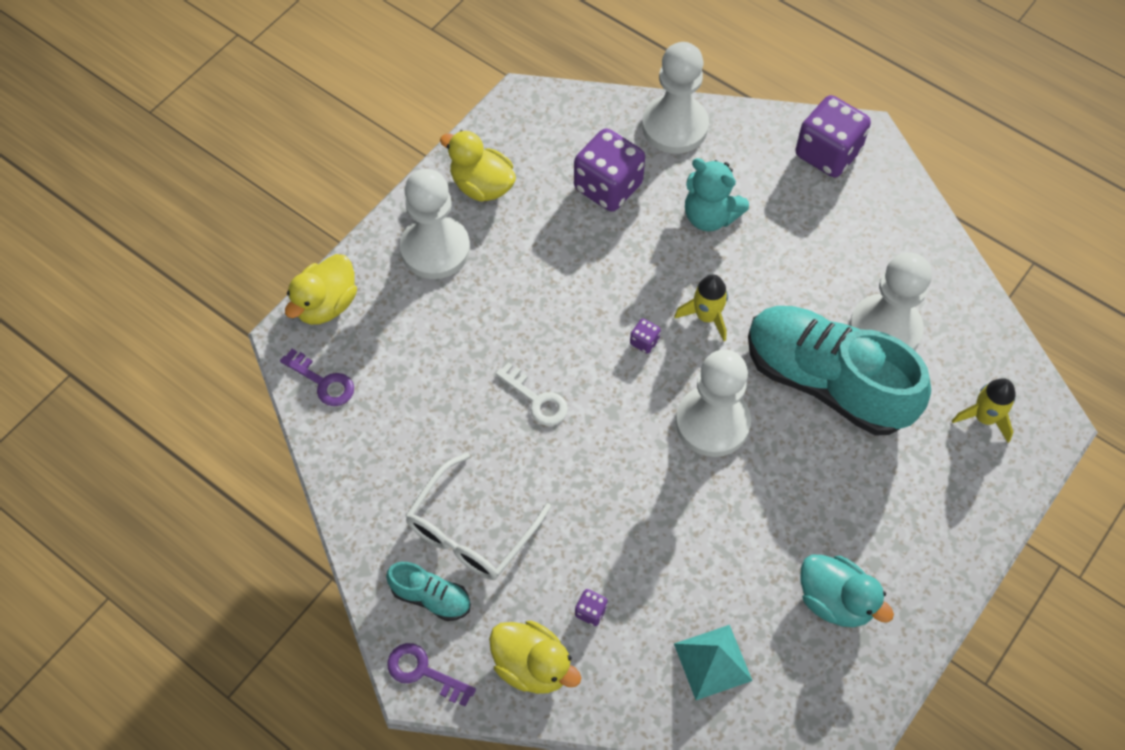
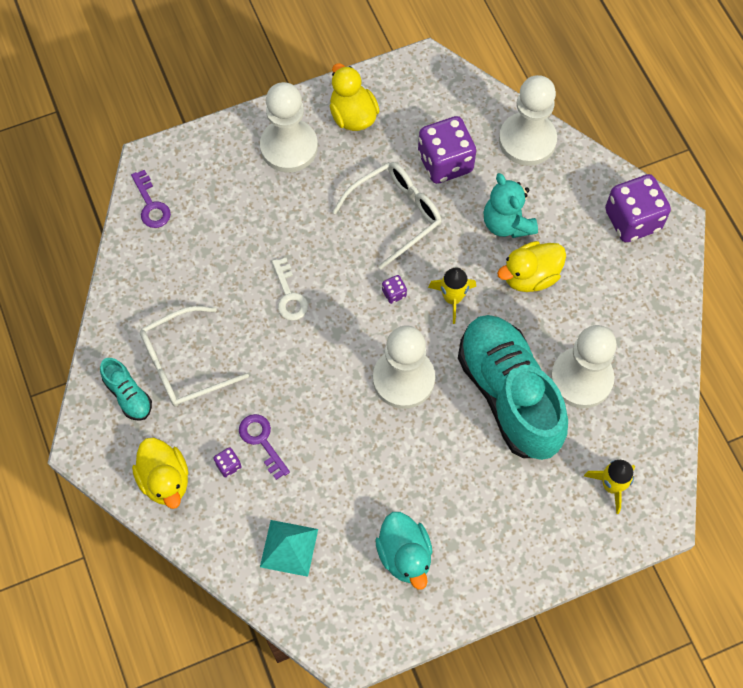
camera: 30 degrees right, 5 degrees up
(326, 304) = (188, 150): yellow duck -> yellow duck (530, 276)
(424, 672) = (91, 443): purple key -> purple key (262, 441)
(592, 262) = (396, 214): none -> white glasses

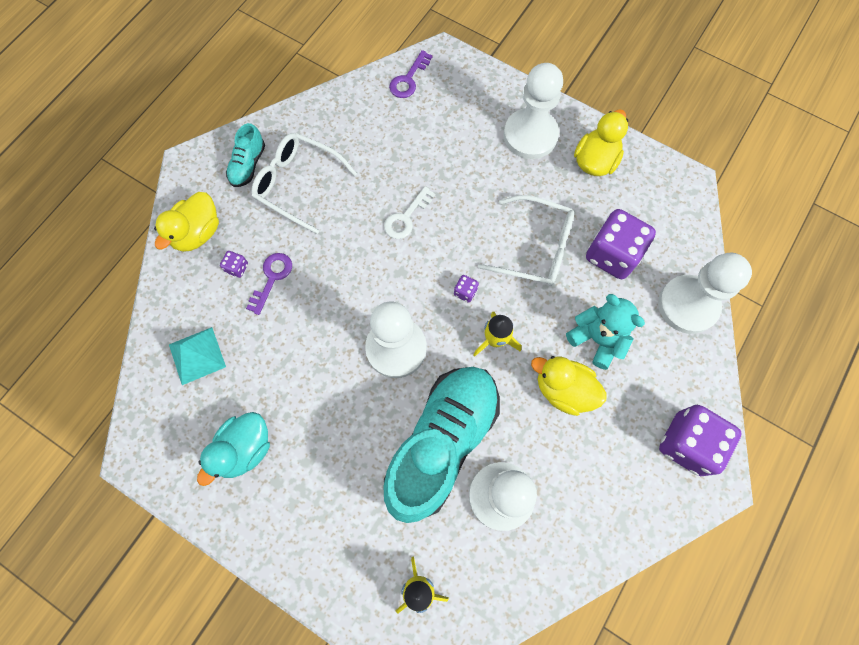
camera: 55 degrees right, 5 degrees up
(507, 223) = (597, 339): turquoise teddy bear -> turquoise teddy bear turned 105 degrees clockwise

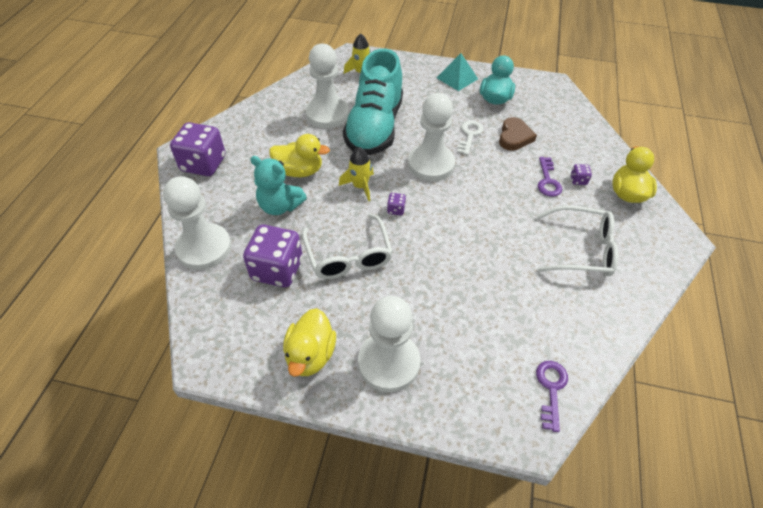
camera: 160 degrees right, 20 degrees down
(197, 355) = (561, 129): turquoise pyramid -> turquoise pyramid (457, 78)
(248, 165) = (635, 253): turquoise shoe -> none
(265, 362) = (514, 137): none -> brown heart
(406, 217) = (472, 249): white key -> white key (469, 135)
(535, 248) = (348, 256): white glasses -> white glasses turned 105 degrees counterclockwise

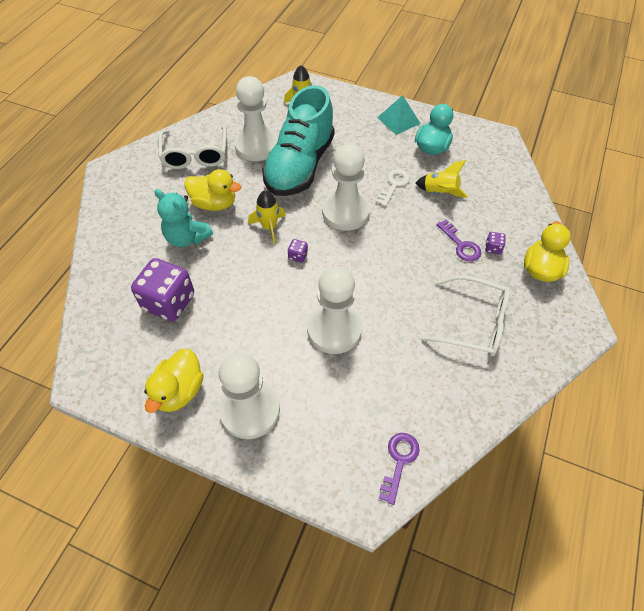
camera: 10 degrees right, 5 degrees up
(203, 164) = (125, 185): purple dice -> none
(204, 248) = (106, 271): white pawn -> white pawn (334, 329)
(348, 256) = (239, 298): white glasses -> white glasses (195, 155)
(514, 137) = (440, 192): brown heart -> yellow rocket
(548, 180) = (460, 244): purple key -> purple key turned 45 degrees counterclockwise

